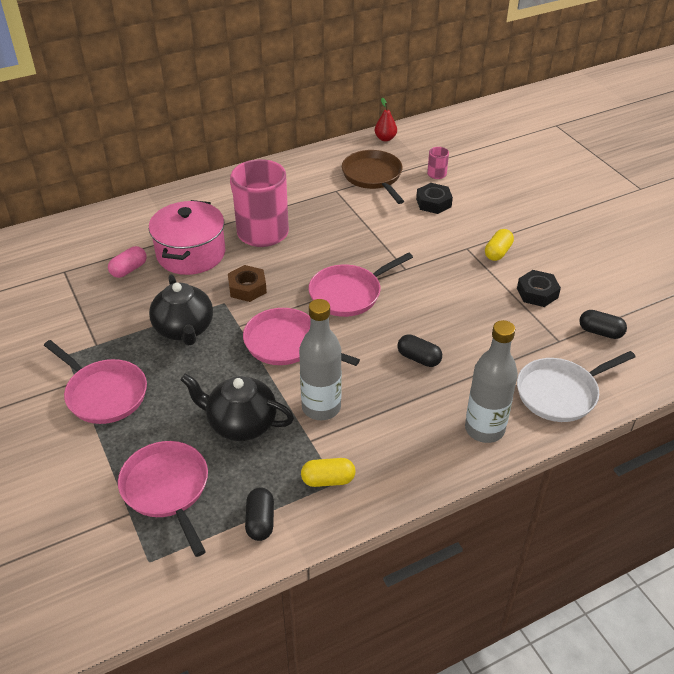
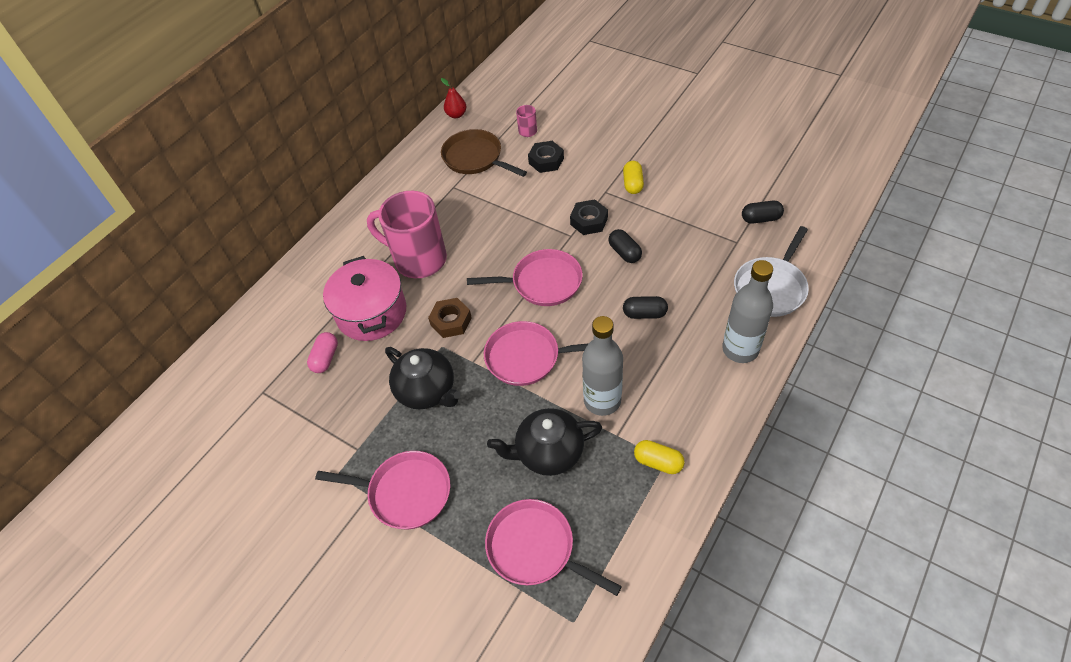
camera: 25 degrees left, 10 degrees up
(260, 521) = (634, 530): black capsule -> black capsule (624, 252)
(328, 480) = (658, 462): yellow capsule -> yellow capsule turned 60 degrees clockwise
(349, 293) = (542, 282): pink pan -> pink pan turned 120 degrees counterclockwise
(537, 293) = (690, 207): black nut -> black nut (589, 221)

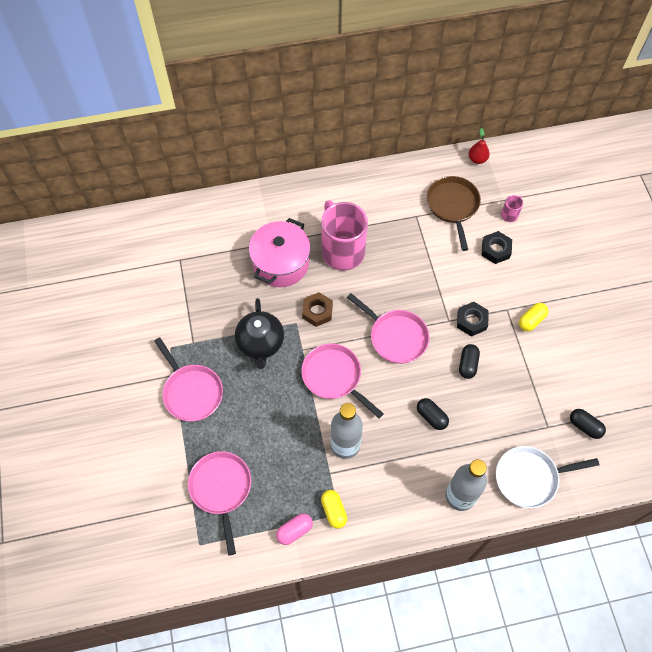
camera: 40 degrees right, 10 degrees up
(325, 358) = (229, 269): pink capsule -> pink capsule (294, 531)
(548, 452) = (283, 445): black teapot -> none

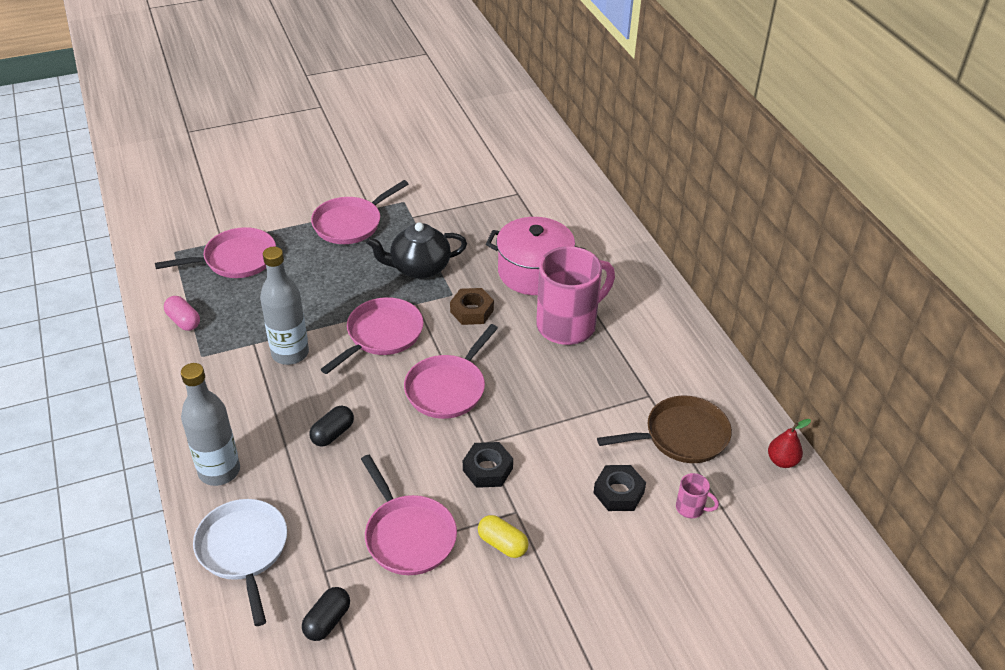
camera: 80 degrees right, 20 degrees down
(333, 511) = (205, 351): yellow capsule -> none
(467, 364) = (416, 468): black capsule -> none
(522, 374) = (408, 535): none -> pink pan

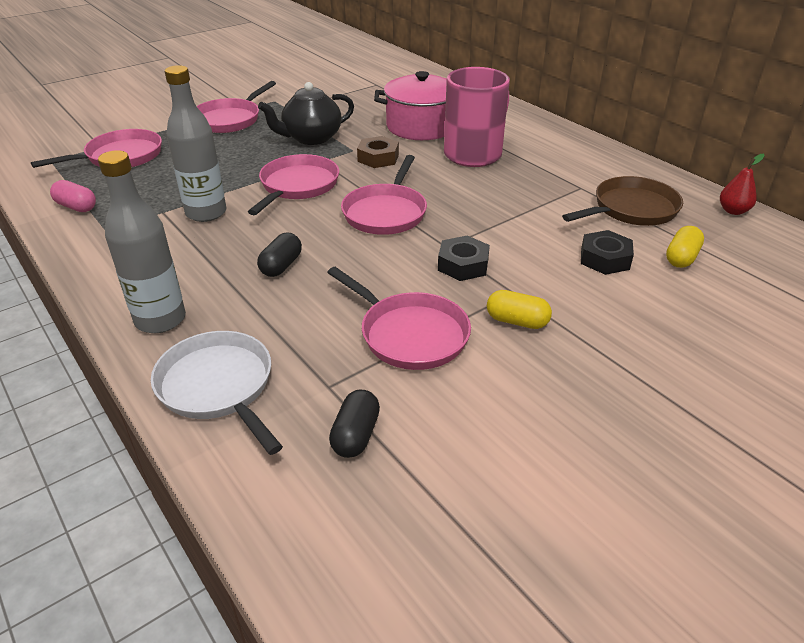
camera: 15 degrees left, 5 degrees down
(691, 508) = (681, 258): pink mug -> yellow capsule

